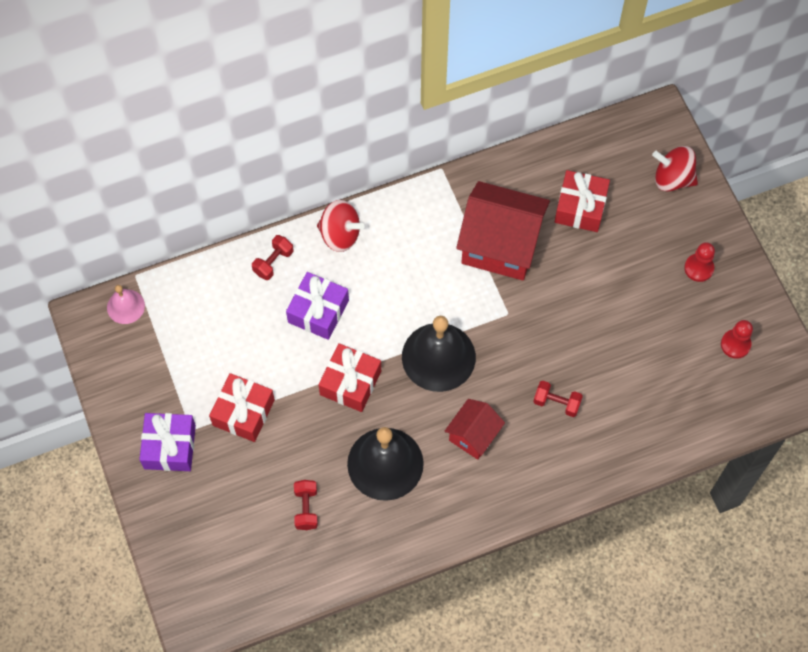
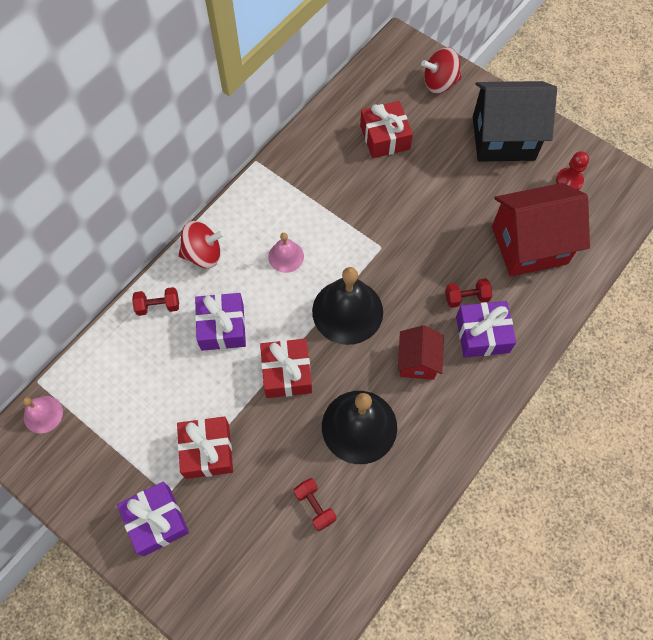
camera: 30 degrees left, 0 degrees up
(273, 262) = (158, 306): red dumbbell -> red dumbbell turned 75 degrees clockwise
(413, 276) = (286, 256): none -> pink bell
(500, 246) = (341, 197): red house -> red house (529, 245)
(549, 444) = (482, 334): none -> purple gift
(698, 268) = (503, 138): red pawn -> black house

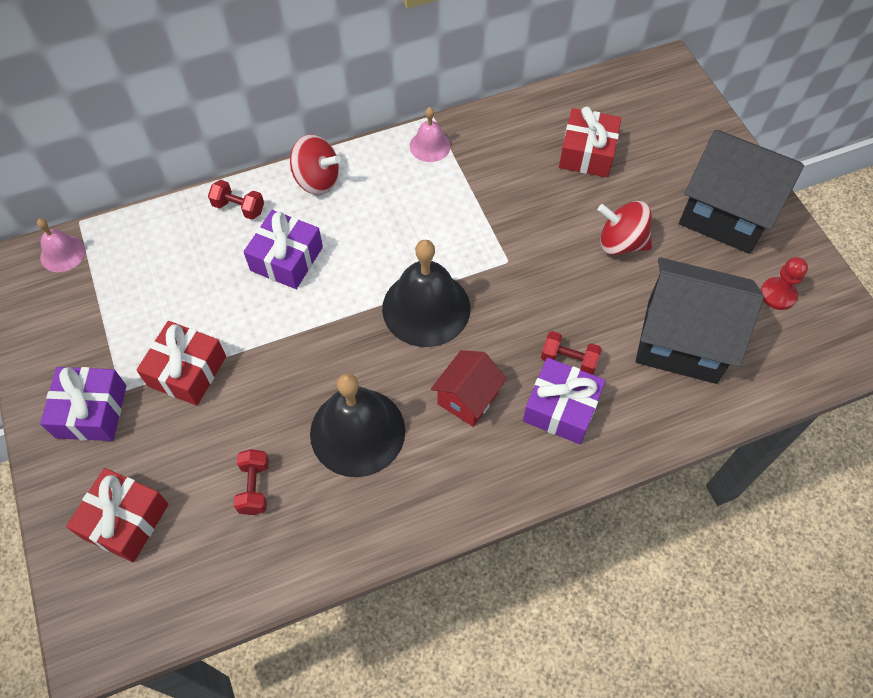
camera: 30 degrees right, 5 degrees down
(286, 256) = (399, 222): pink bell -> pink bell (430, 146)
(287, 373) = (319, 337): red gift -> red gift (125, 520)
(439, 83) = (687, 125): red spinning top -> red spinning top (621, 243)
(529, 245) = (682, 340): red house -> black house

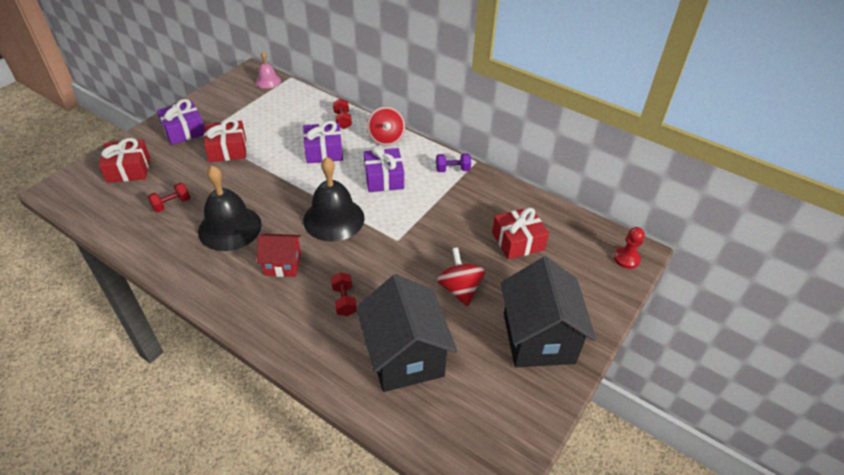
camera: 55 degrees right, 15 degrees down
(430, 146) = (452, 169): pink bell -> purple dumbbell
(561, 408) = (304, 312): purple gift -> purple gift (384, 178)
(778, 294) = (492, 401): red pawn -> red pawn (626, 258)

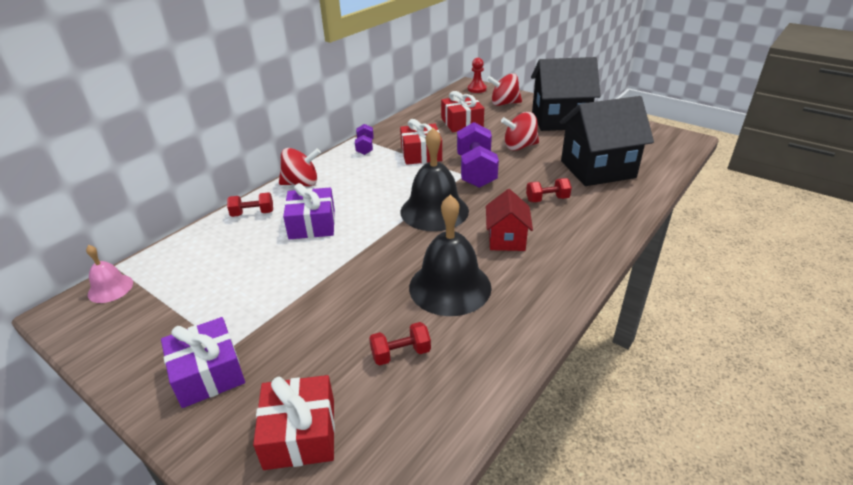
camera: 85 degrees left, 10 degrees down
(172, 204) = (401, 353): red dumbbell -> red dumbbell turned 75 degrees counterclockwise
(227, 149) = (281, 311): red gift -> red gift (421, 154)
(384, 178) = (371, 183): purple gift -> none
(403, 249) = (476, 171): none -> purple dumbbell
(582, 284) = (504, 104): none -> red spinning top

